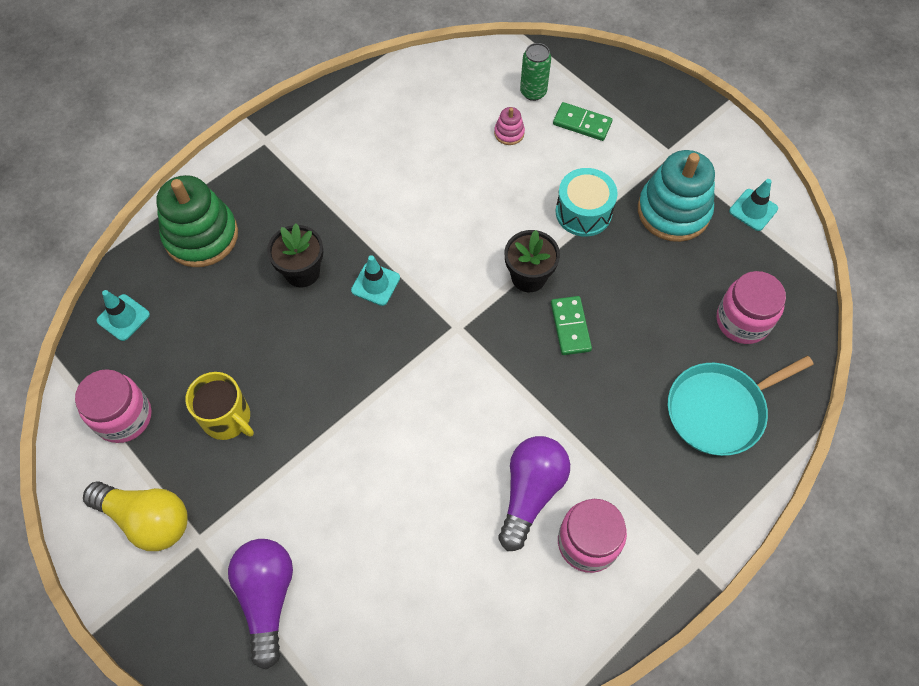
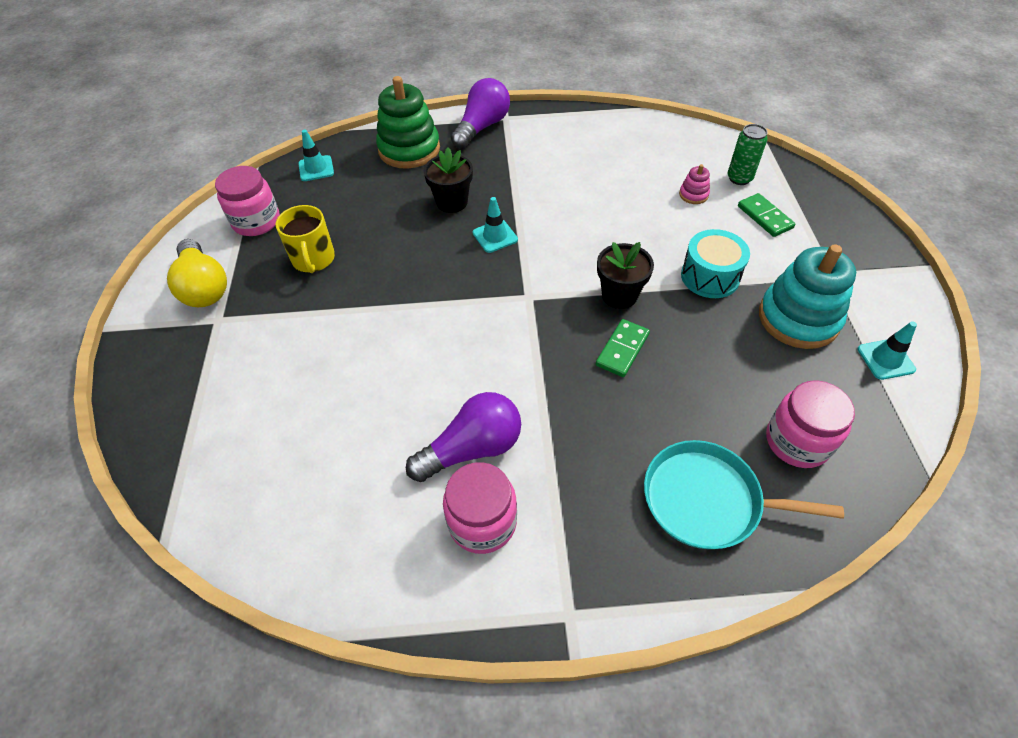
camera: 40 degrees right, 10 degrees down
(267, 597) = (217, 385): purple light bulb -> purple light bulb (482, 127)

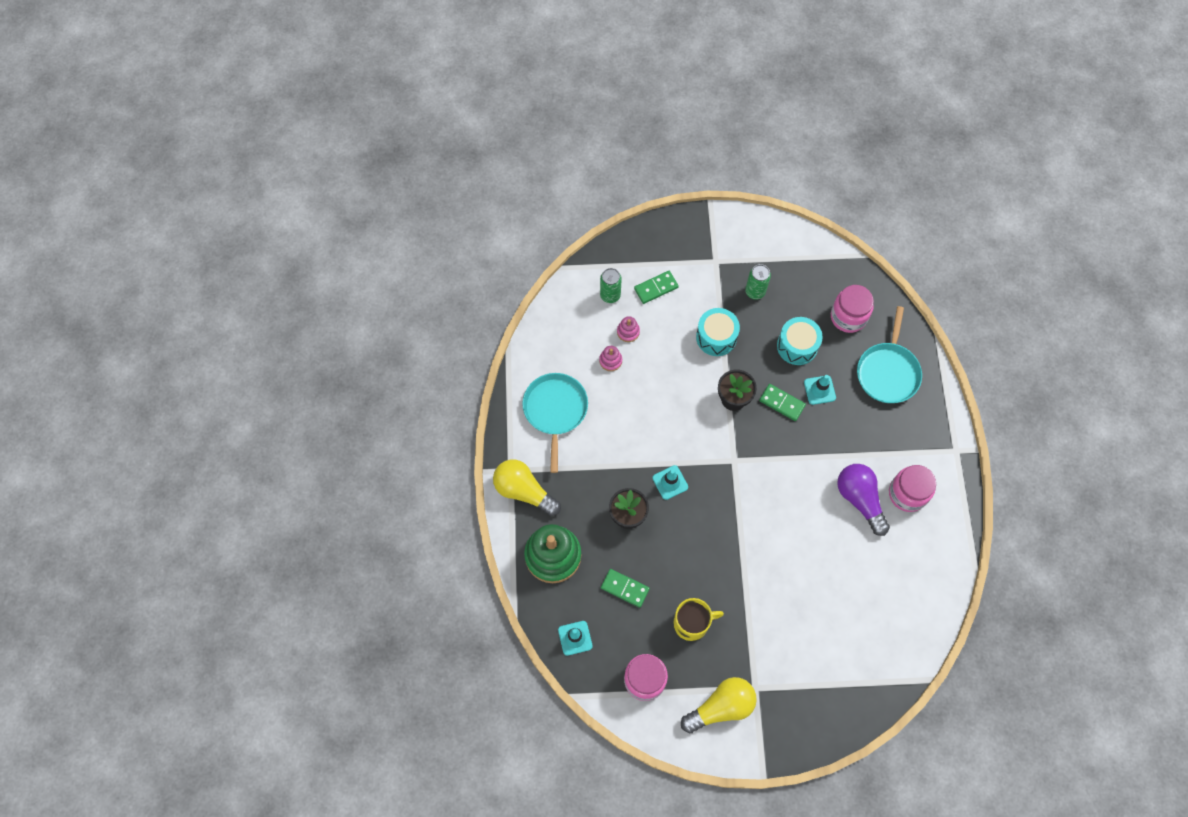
camera: 90 degrees left, 15 degrees up
(365, 203) = (625, 588): none -> green domino
(482, 127) = (524, 491): purple light bulb -> yellow light bulb
(578, 143) = (555, 410): none -> turquoise pan
(650, 182) = (610, 361): none -> pink stacking toy
(722, 369) = (797, 346): none -> turquoise drum
(798, 318) = (755, 291): turquoise stacking toy -> green can
(885, 359) = (788, 252): turquoise traffic cone -> turquoise traffic cone (819, 390)

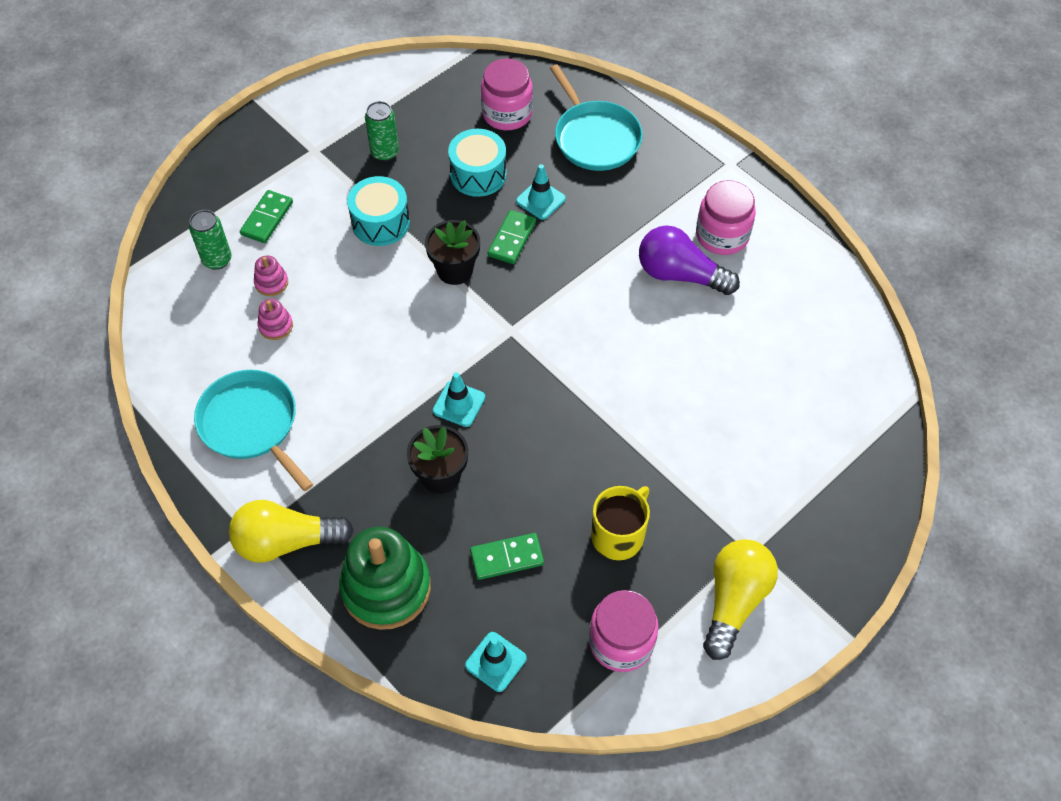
camera: 40 degrees left, 10 degrees down
(782, 403) = (512, 239): green domino -> green domino turned 60 degrees counterclockwise

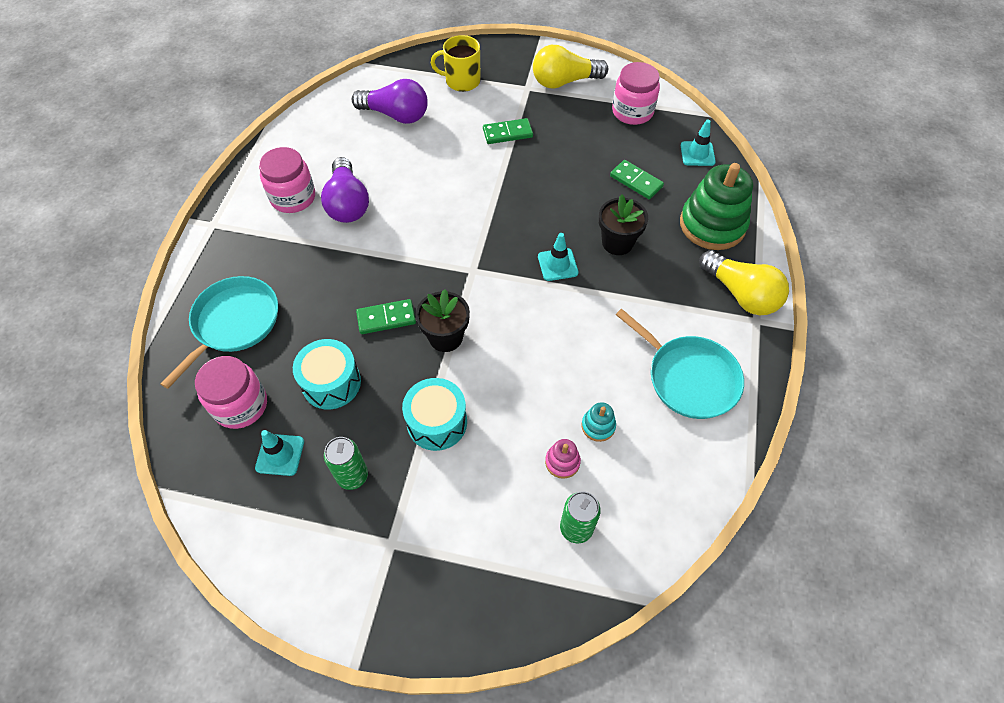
camera: 125 degrees left, 0 degrees up
(251, 424) = (688, 378): turquoise pan -> turquoise pan turned 60 degrees counterclockwise
(267, 218) = (500, 521): green domino -> green domino (507, 133)
(276, 326) = (598, 426): pink stacking toy -> turquoise stacking toy
(540, 200) = (331, 322): turquoise traffic cone -> turquoise traffic cone (280, 454)
(618, 535) = (572, 142): yellow mug -> yellow mug (461, 81)
(792, 381) = (396, 115): none -> purple light bulb

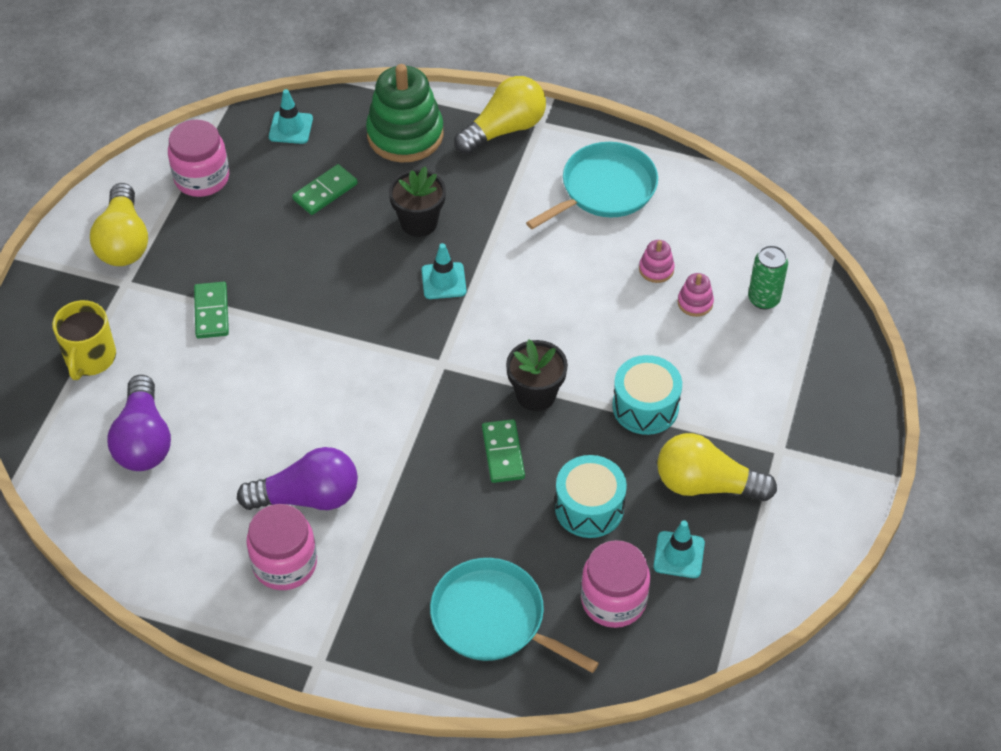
camera: 85 degrees left, 5 degrees down
(352, 476) = (706, 484): green can -> yellow light bulb
(396, 115) = (144, 440): purple light bulb -> purple light bulb turned 150 degrees clockwise
(598, 426) = (656, 269): turquoise stacking toy -> pink stacking toy

